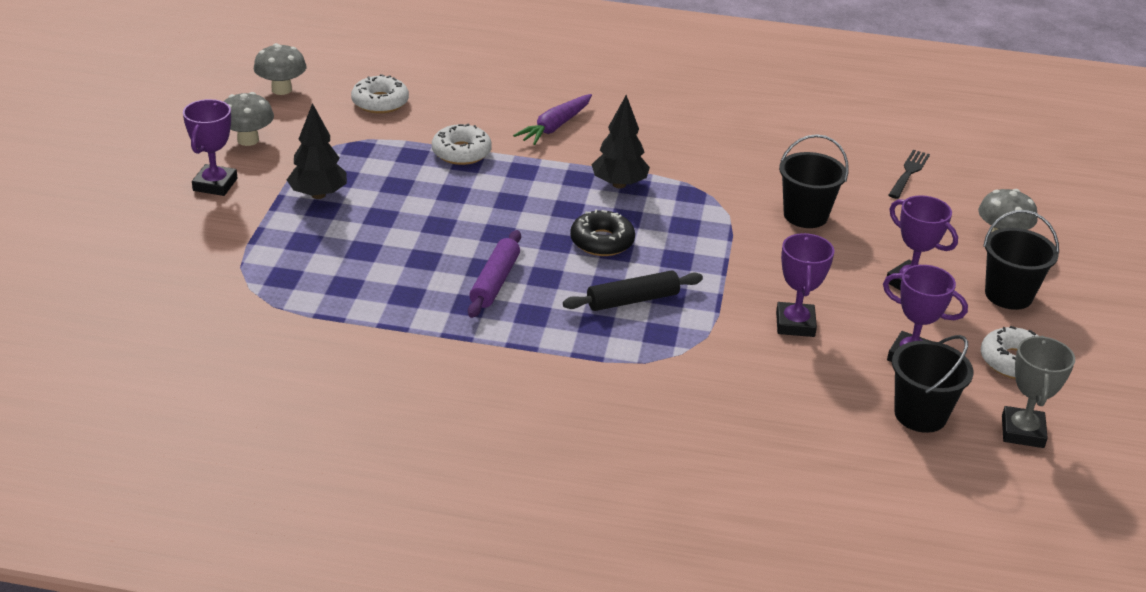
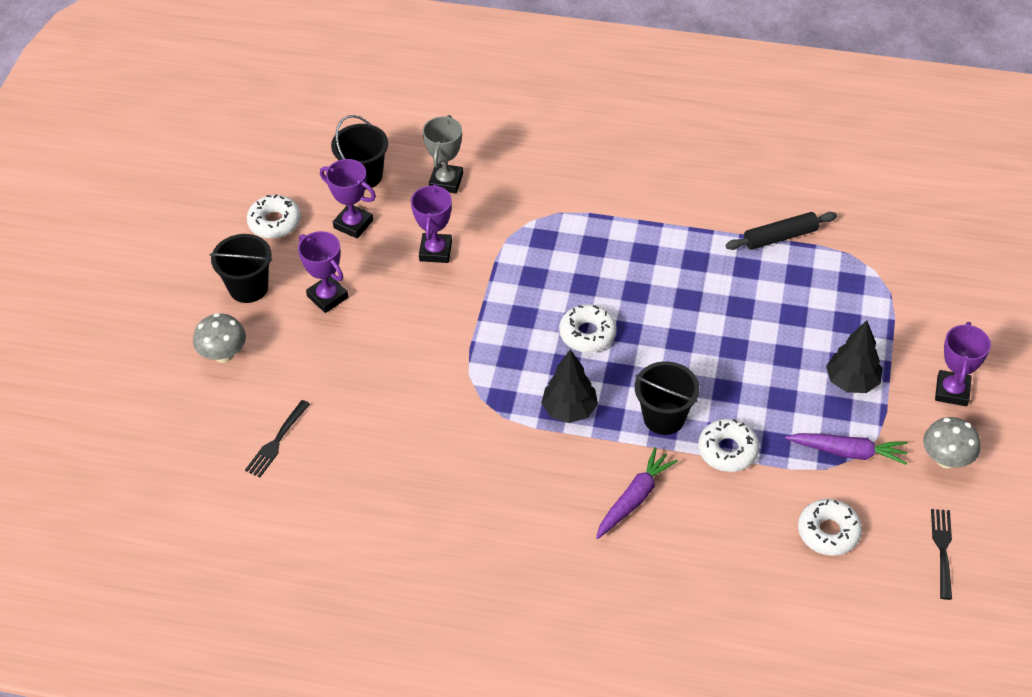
camera: 175 degrees left, 15 degrees up
(281, 89) = (943, 550): grey mushroom -> black fork
(343, 147) = (848, 452): none -> purple carrot
(495, 282) = (677, 284): purple rolling pin -> none
(602, 241) = (587, 334): black donut -> white donut
(632, 300) = (563, 270): black rolling pin -> black rolling pin (780, 237)
(805, 215) = (397, 375): black bucket -> black bucket (664, 417)
(1022, 432) = (296, 165): grey trophy -> grey trophy (446, 181)

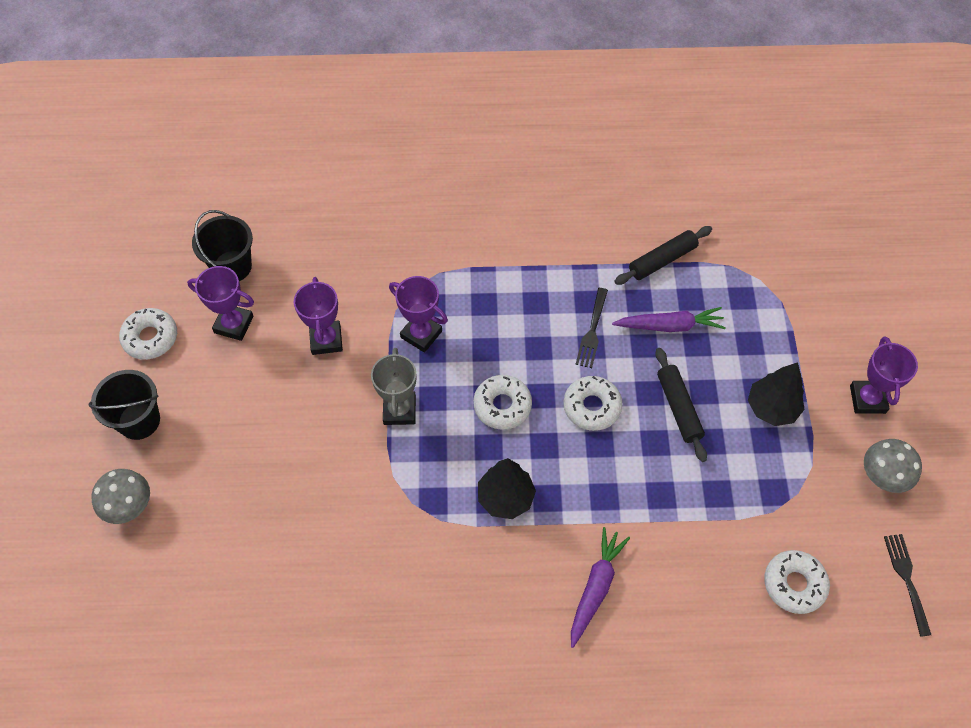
camera: 15 degrees left, 10 degrees up
(277, 441) = (210, 599): black fork -> black fork (592, 330)
(327, 297) = (226, 415): purple trophy -> purple trophy (421, 334)
(446, 181) = (318, 258): grey trophy -> grey trophy (399, 410)
(664, 417) = (601, 487): black bucket -> none
(727, 450) = (673, 511): white donut -> white donut (592, 407)
(759, 365) = (678, 408): none -> black rolling pin
(848, 452) = (789, 488): purple carrot -> purple carrot (670, 326)

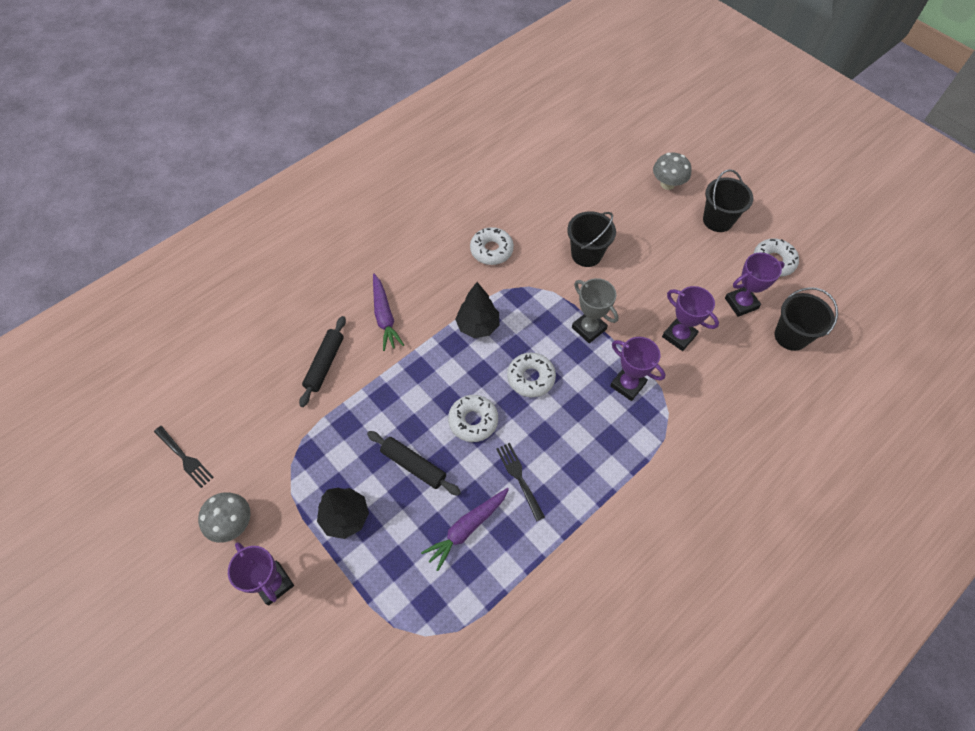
camera: 140 degrees right, 0 degrees up
(314, 491) = (586, 254): none -> black bucket
(421, 334) = (628, 385): purple trophy -> purple trophy turned 45 degrees clockwise
(662, 260) = (517, 587): black rolling pin -> black rolling pin (325, 364)
(794, 584) = (262, 402): white donut -> white donut (491, 250)

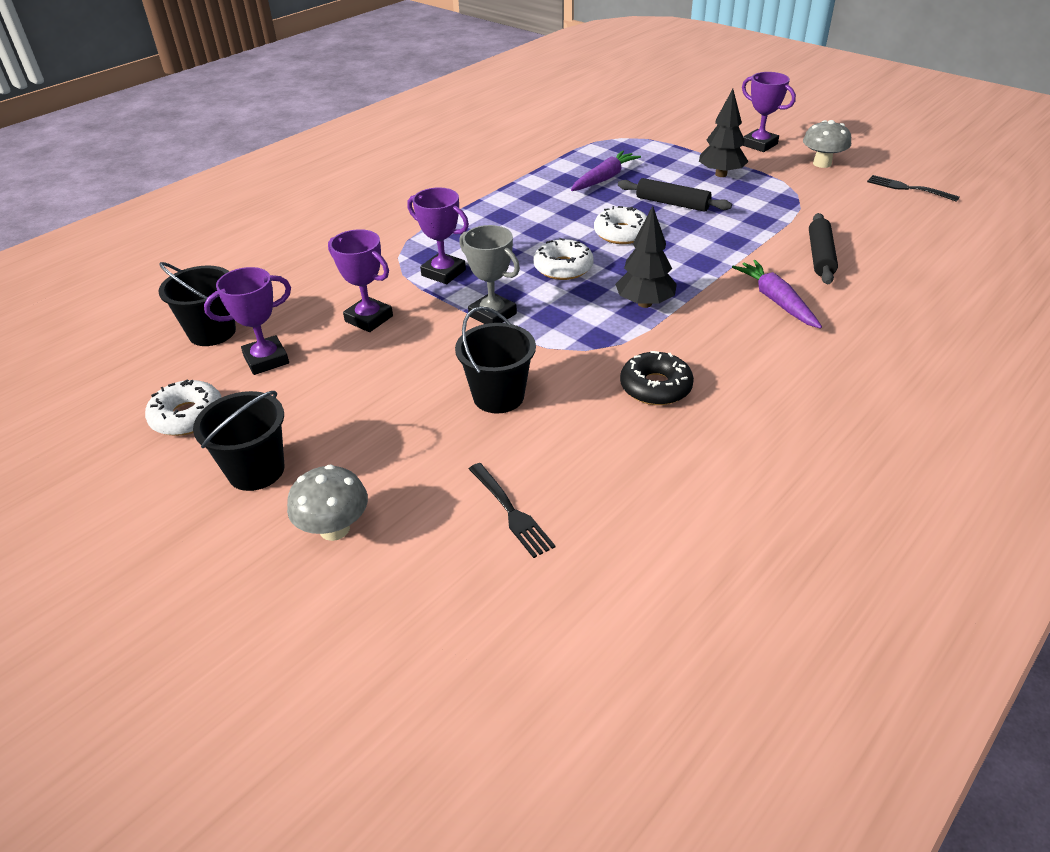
camera: 175 degrees right, 20 degrees down
(491, 250) = (655, 387): white donut -> black donut
(520, 478) = (561, 205): black fork -> black fork (510, 511)

